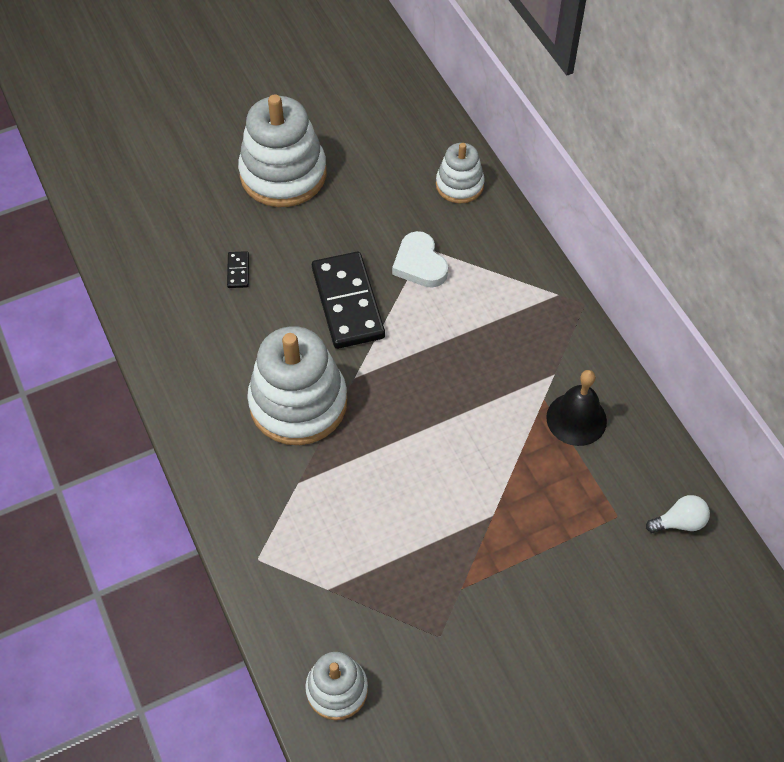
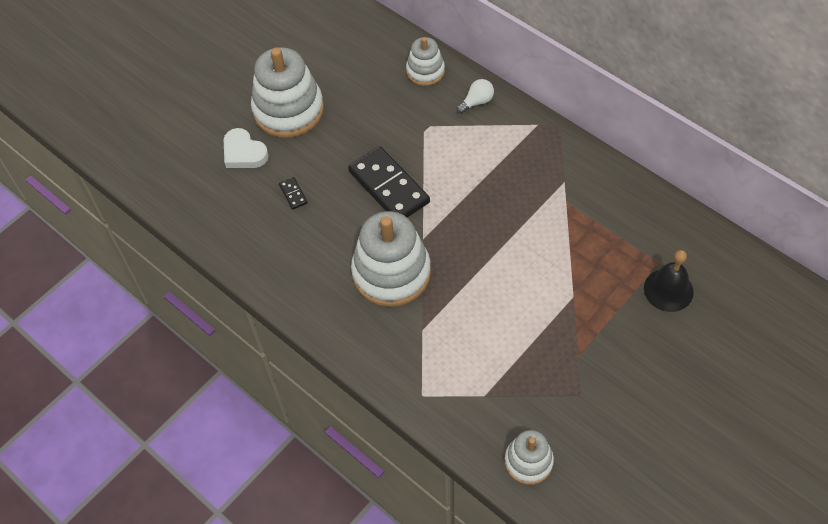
camera: 20 degrees left, 0 degrees up
(420, 264) = (427, 139): white heart -> white heart (244, 152)
(576, 419) = (596, 207): black bell -> black bell (668, 290)
(679, 522) = (702, 250): white light bulb -> white light bulb (477, 102)

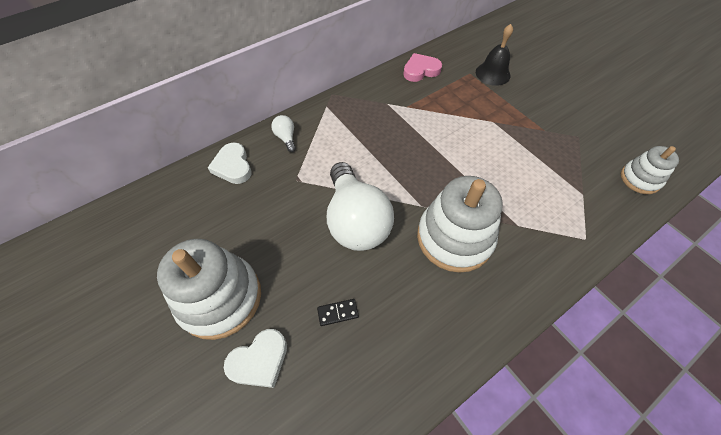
camera: 80 degrees left, 0 degrees up
(389, 187) = (356, 221): black domino -> white light bulb
(425, 71) = (233, 166): white stacking toy -> white heart
(640, 206) = (420, 70): none -> pink heart

